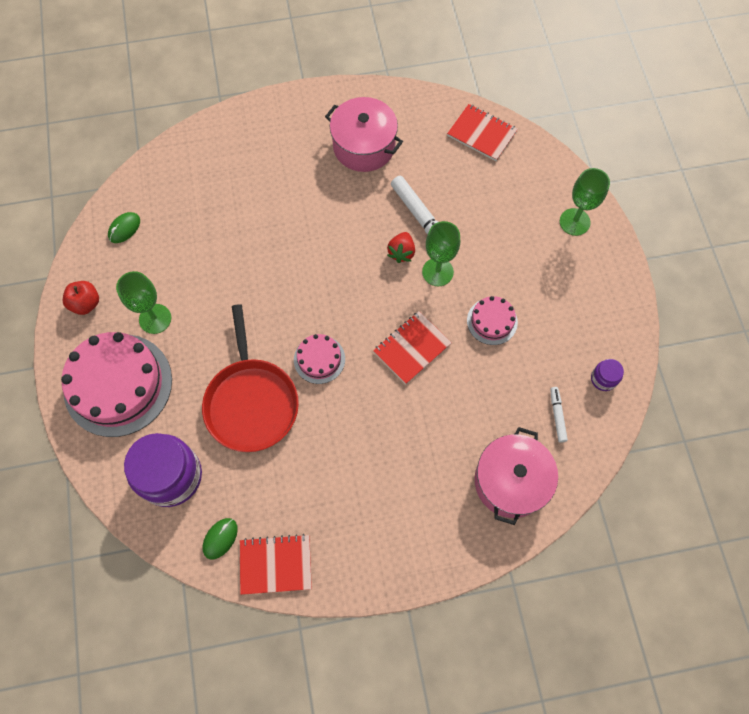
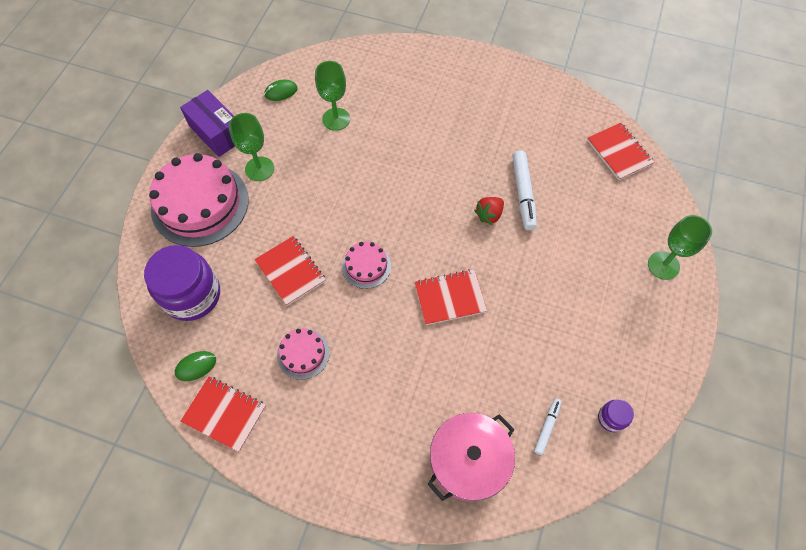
camera: 30 degrees right, 5 degrees down
(86, 303) = (217, 132): red apple -> purple box
(251, 402) = (290, 271): red pan -> red notebook
(364, 146) = (509, 116): pink pot -> none
(437, 272) = (511, 246): green goblet -> green goblet (336, 119)
(492, 321) = (535, 312): pink cake -> pink cake (303, 354)

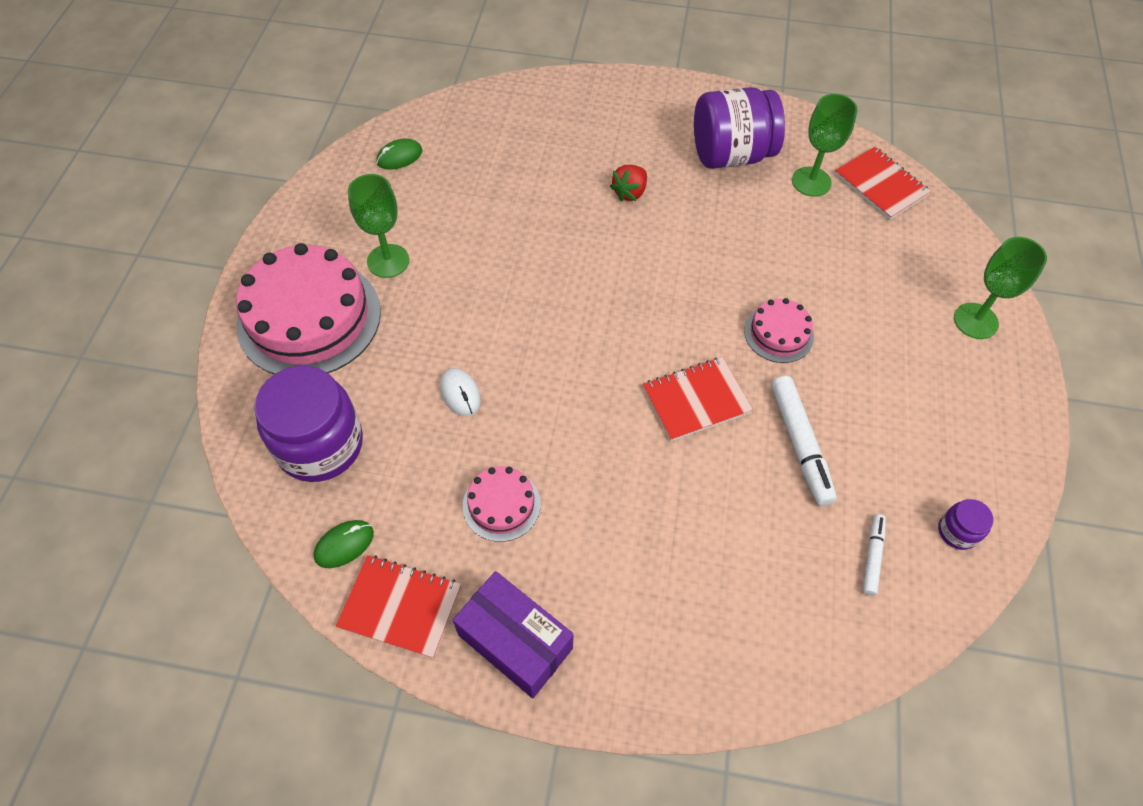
camera: 10 degrees left, 5 degrees down
(217, 132) = (317, 219): purple box -> purple box (515, 641)
(290, 271) = (460, 393): red notebook -> white mouse
(336, 119) = (485, 184): green goblet -> green goblet (811, 182)
(366, 266) = (568, 372): pink cake -> pink cake (779, 333)
(468, 461) = (772, 621): pink pot -> none
(489, 215) = (725, 284): red strawberry -> red strawberry (629, 192)
(514, 116) = (731, 155): none -> purple jar
(523, 193) = (765, 251): white marker -> white marker (800, 443)

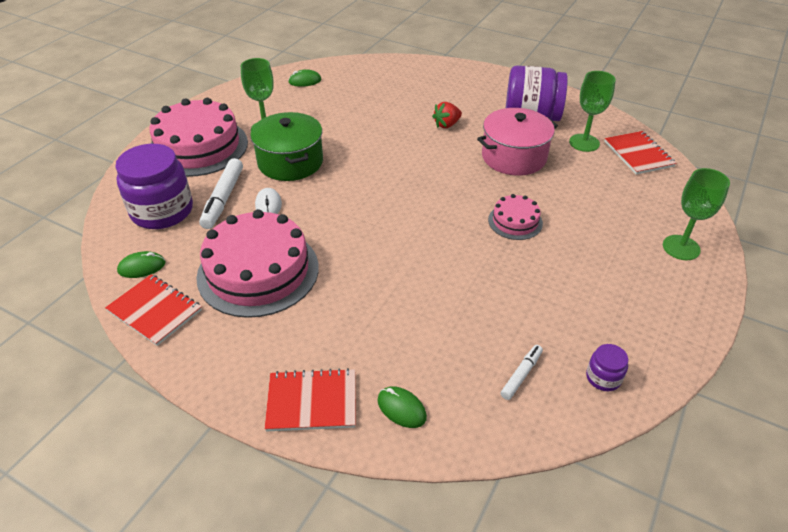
camera: 20 degrees right, 15 degrees down
(453, 312) = (290, 162): none -> green pot
(501, 505) = (258, 271): pink cake -> pink cake, size x2.06
(515, 641) = (218, 352): purple box -> none
(696, 400) = (431, 246): red notebook -> red notebook (312, 402)
(736, 228) = (514, 157): none -> pink pot
(763, 646) = (401, 409): none -> green mouse
(800, 443) = (498, 289): white marker -> white marker (223, 199)

